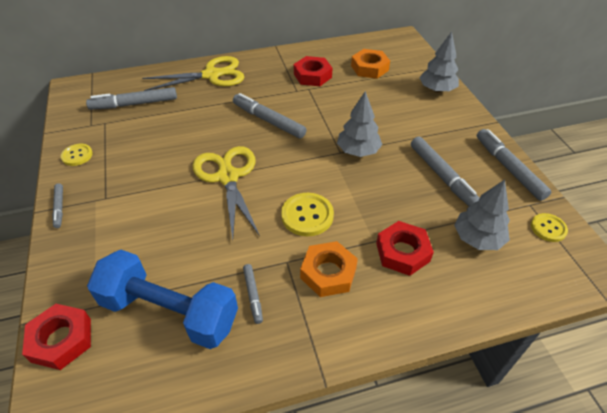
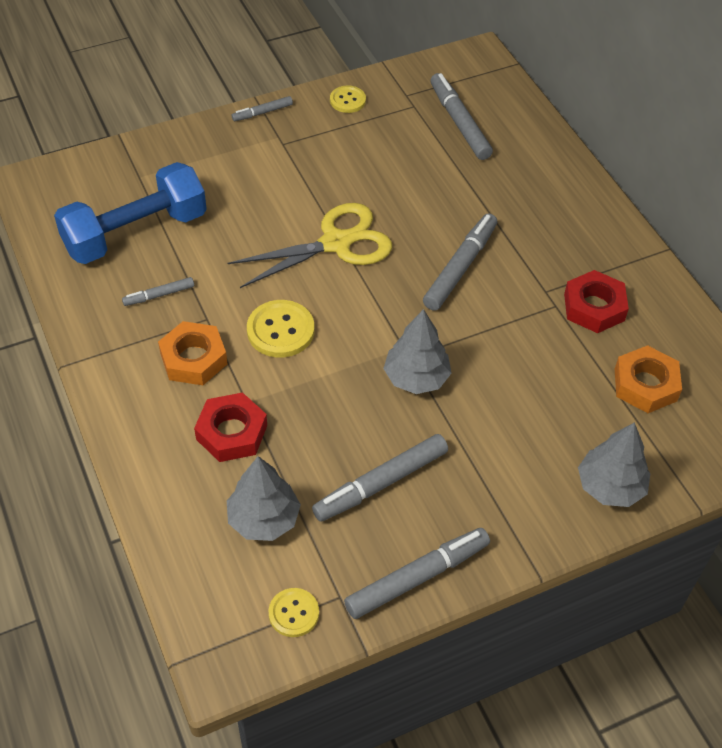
camera: 80 degrees right, 5 degrees up
(61, 340) = (103, 165): red nut -> none
(170, 312) = (135, 233): blue dumbbell -> blue dumbbell turned 45 degrees clockwise
(212, 75) = (553, 186): yellow scissors -> none

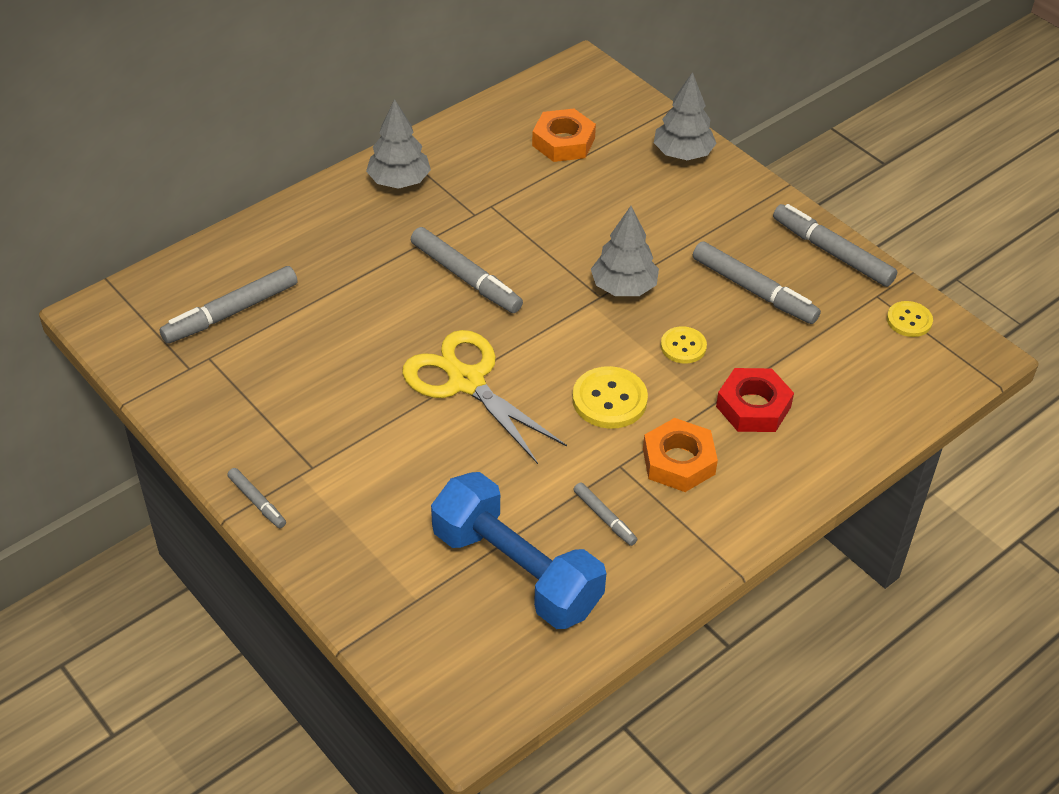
camera: 105 degrees left, 5 degrees down
(263, 519) = (833, 360): grey tree -> grey tree (399, 181)
(347, 100) = (213, 421): yellow button -> yellow button (683, 346)
(460, 267) = (465, 278): grey marker -> grey marker turned 150 degrees counterclockwise
(594, 307) = (483, 180): red nut -> none

